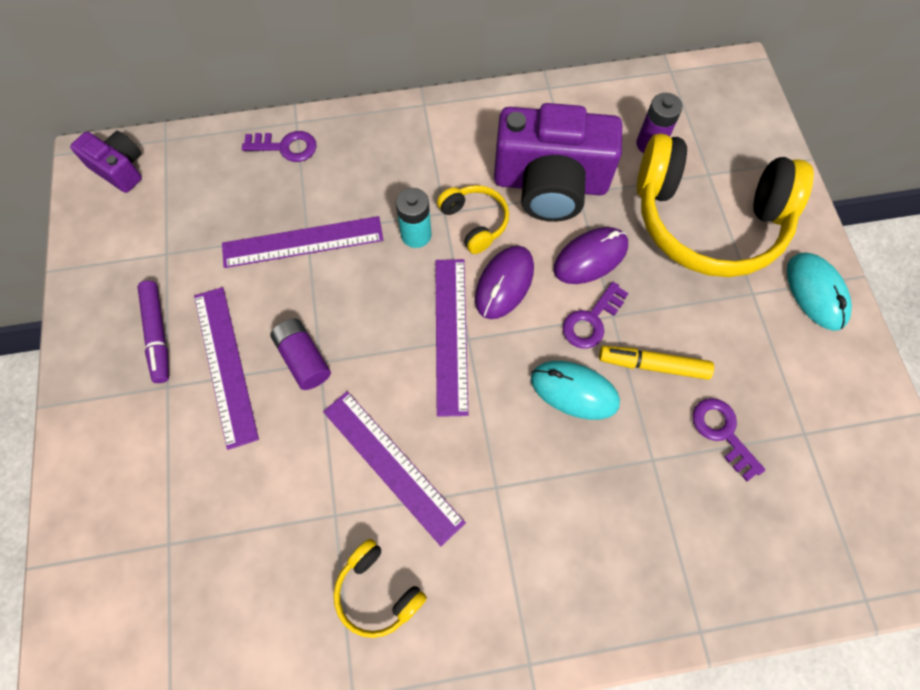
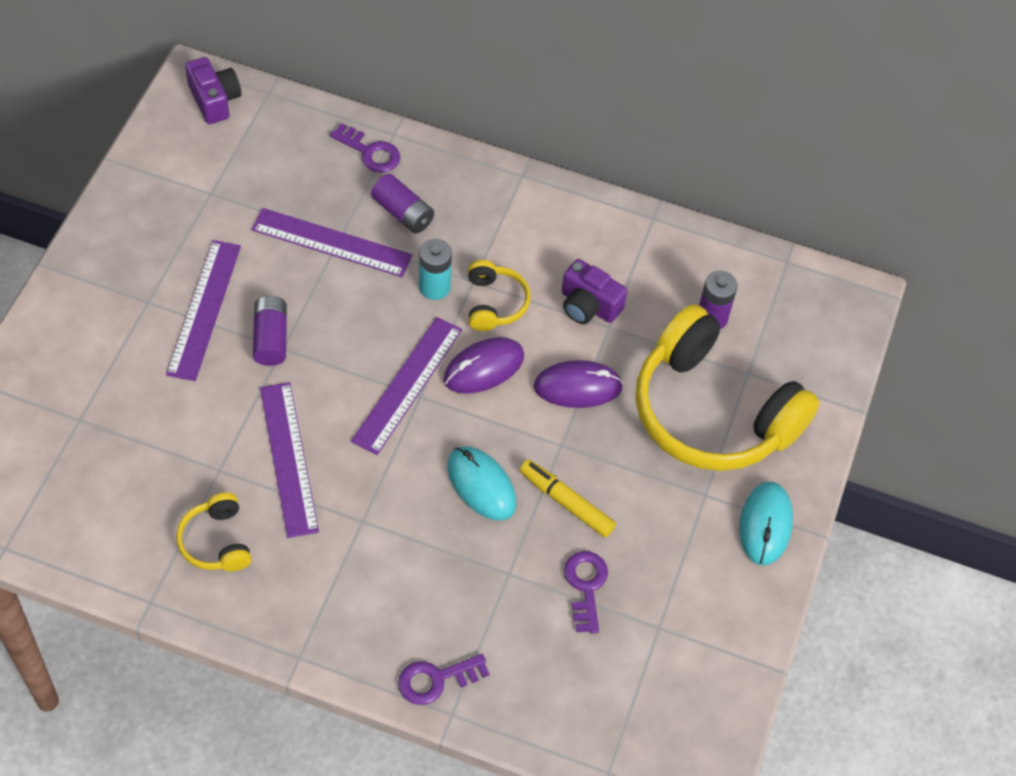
camera: 25 degrees right, 10 degrees down
(158, 334) = (164, 256): purple marker -> none
(347, 184) = (403, 213): none -> purple battery
(550, 184) = (588, 305): purple camera -> purple camera, size x0.51
(591, 320) = (538, 438): purple key -> purple key (436, 680)

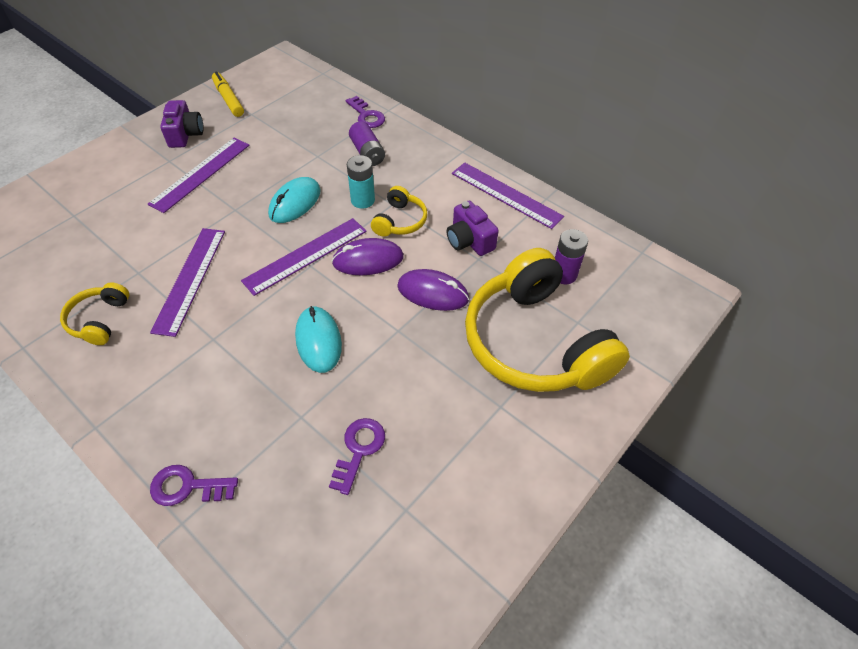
camera: 25 degrees right, 5 degrees down
(214, 100) = (287, 69): purple camera -> purple camera (185, 134)
(271, 338) = (231, 201): purple battery -> none
(331, 242) = (309, 158): purple ruler -> purple ruler (506, 195)
(566, 502) = (378, 375): yellow marker -> yellow marker (228, 99)
(765, 525) = (544, 450): turquoise mouse -> turquoise mouse (295, 203)

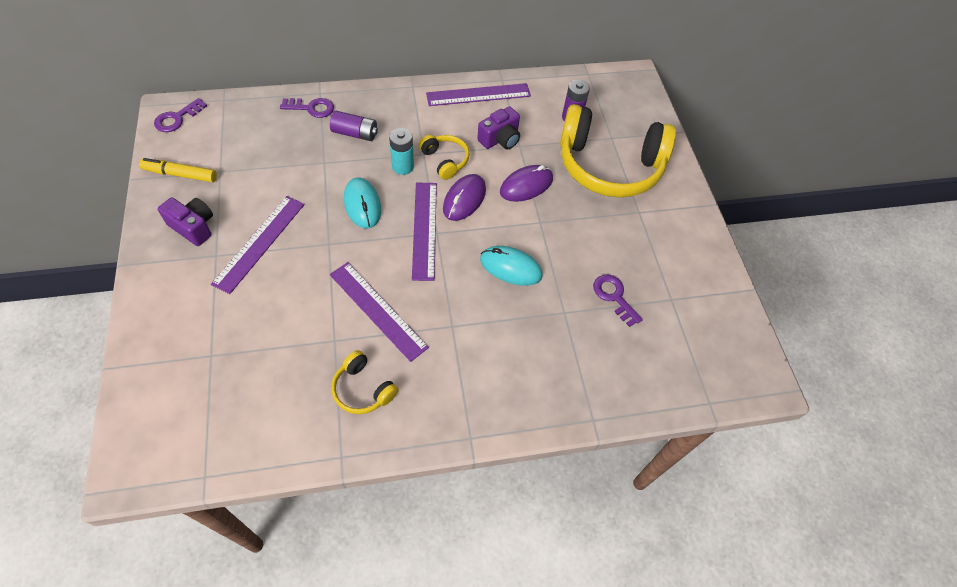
camera: 55 degrees left, 5 degrees up
(187, 487) = (568, 403): purple key -> purple key (177, 118)
(201, 174) = (260, 243): purple ruler -> purple ruler turned 45 degrees clockwise
(469, 240) = (500, 139): purple camera -> purple camera turned 45 degrees counterclockwise

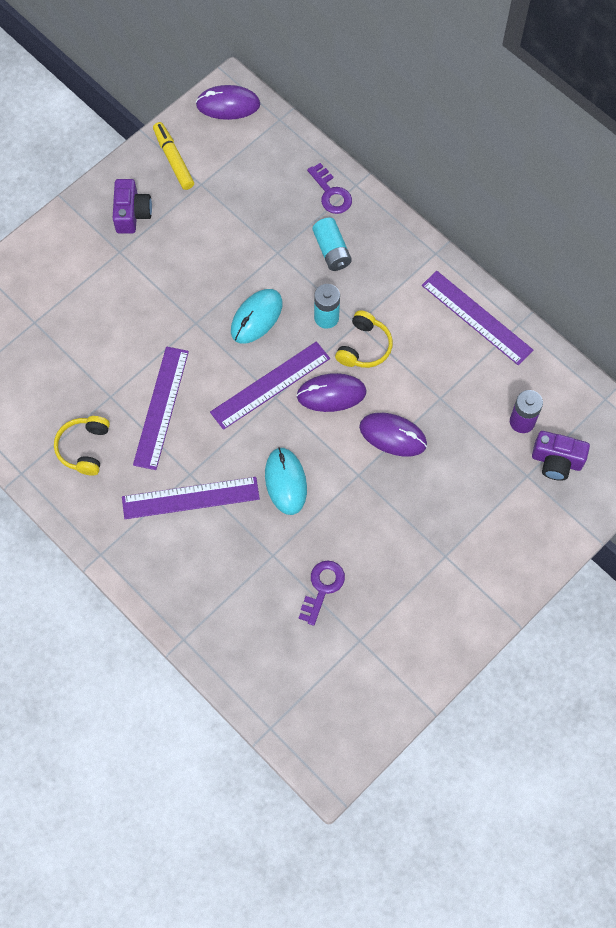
camera: 60 degrees right, 10 degrees up
(177, 118) = (228, 105): purple key -> purple mouse
(260, 243) = (155, 272): purple ruler -> purple ruler (190, 498)
(355, 133) = (332, 251): purple battery -> turquoise battery
(500, 139) = (433, 375): purple camera -> purple camera (556, 461)
(609, 166) = (484, 495): yellow headphones -> none

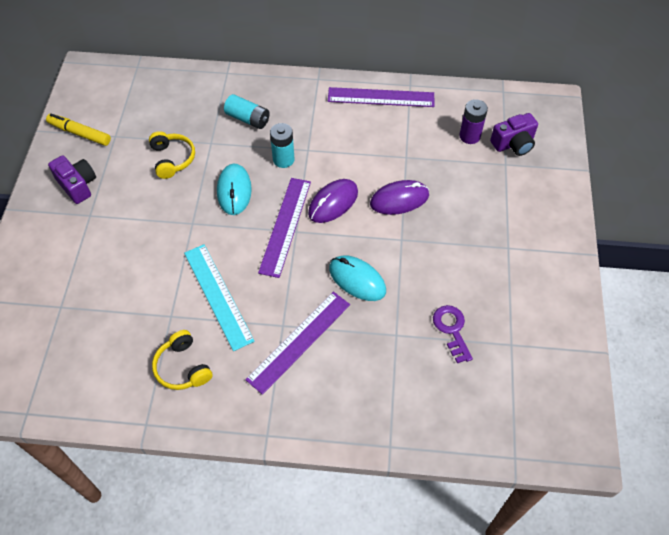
camera: 40 degrees left, 10 degrees down
(161, 407) = (218, 296): purple ruler -> turquoise ruler
(228, 105) = (91, 79): purple mouse -> none
(331, 193) = (215, 87): purple key -> none
(364, 347) = (326, 160): yellow headphones -> yellow headphones (172, 159)

